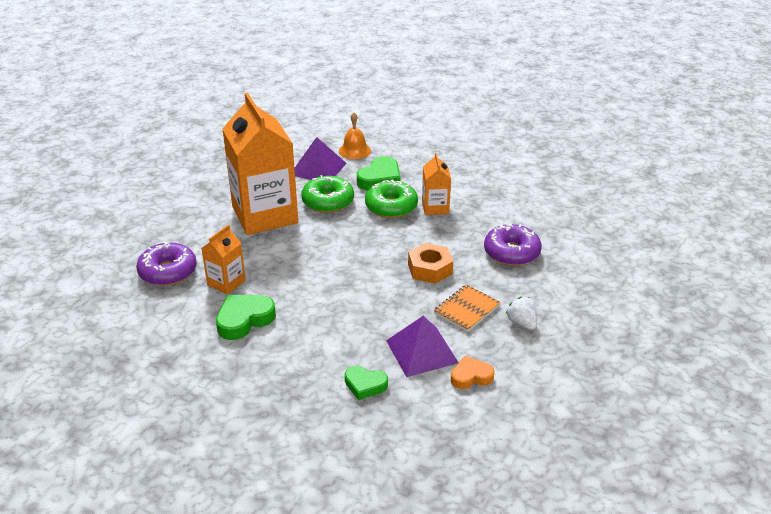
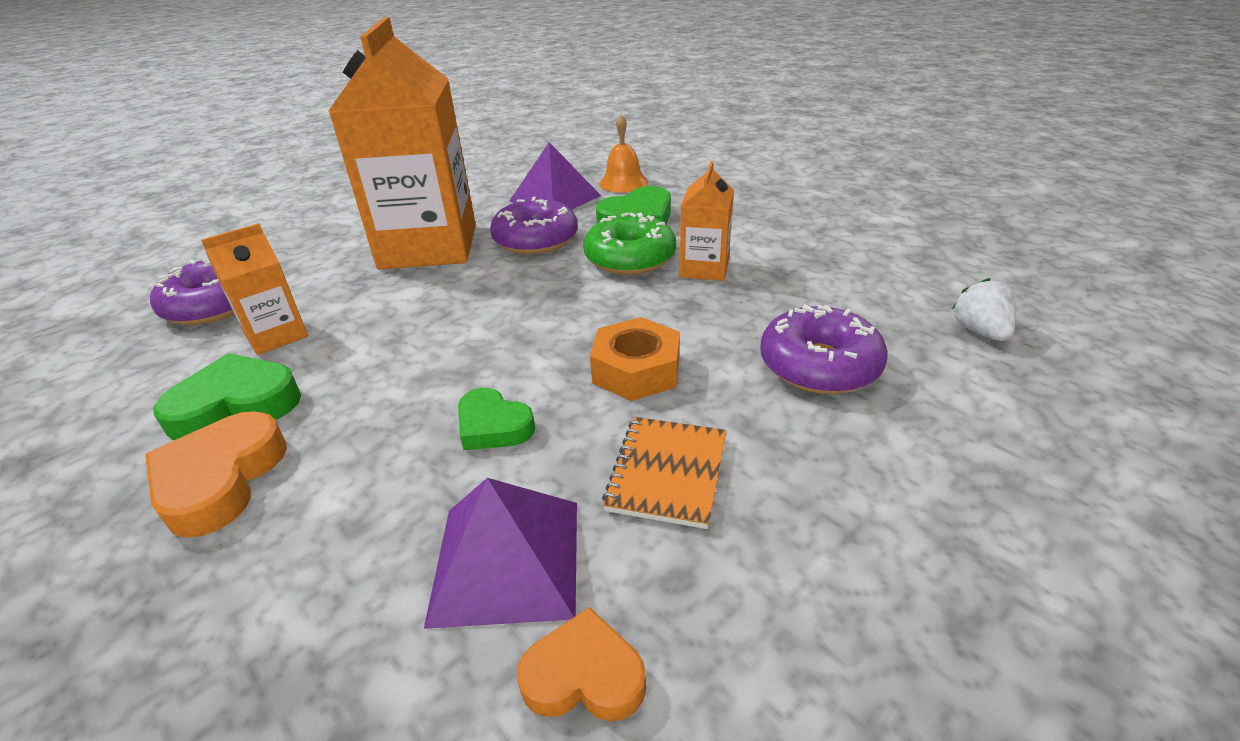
camera: 20 degrees right, 0 degrees up
(272, 350) = (220, 480): none -> orange heart
(328, 201) = (536, 240): green donut -> purple donut
(365, 385) = (315, 625): green heart -> green heart (493, 426)
(467, 309) = (667, 473): orange notebook -> orange notebook turned 45 degrees counterclockwise
(522, 323) = (787, 538): white strawberry -> white strawberry (980, 331)

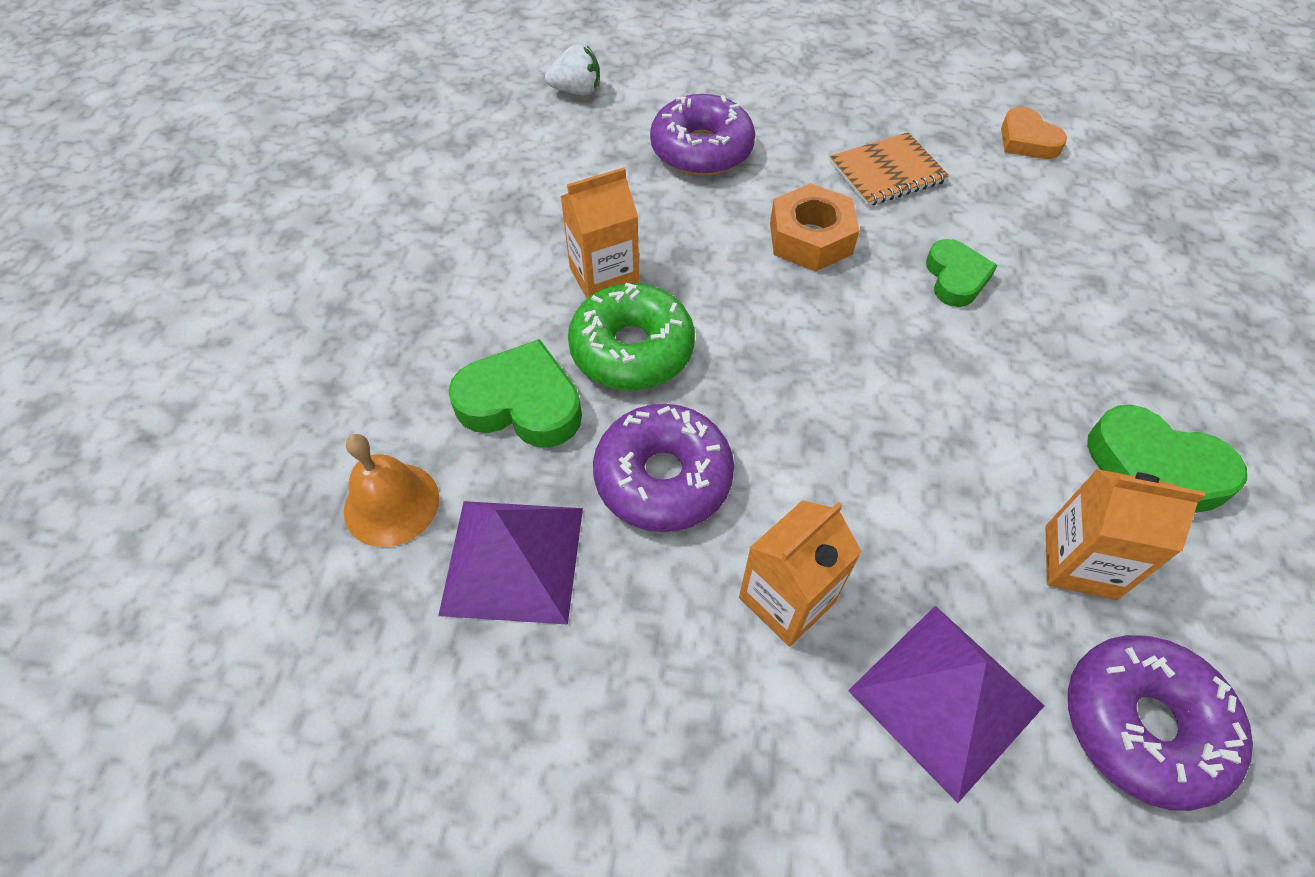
camera: 130 degrees left, 20 degrees up
(220, 480) = (1184, 390): orange heart -> none
(429, 246) = (787, 599): orange carton -> orange carton, size x0.47
(506, 560) = (1021, 200): purple pyramid -> purple pyramid (946, 698)
(980, 331) = (577, 91): white strawberry -> white strawberry turned 135 degrees counterclockwise

